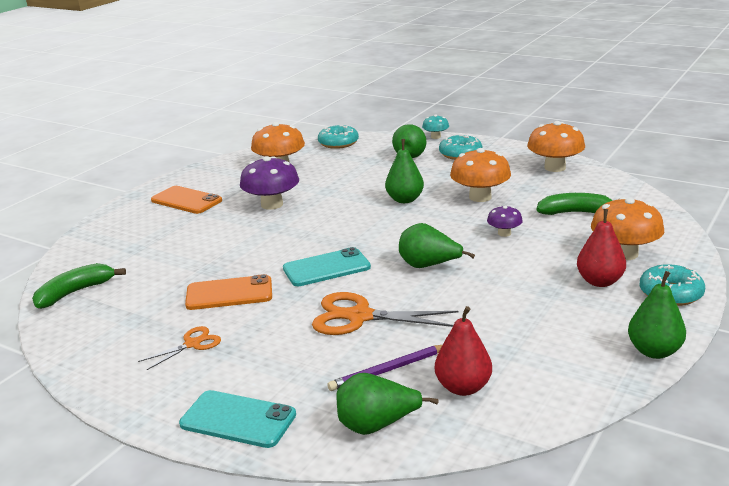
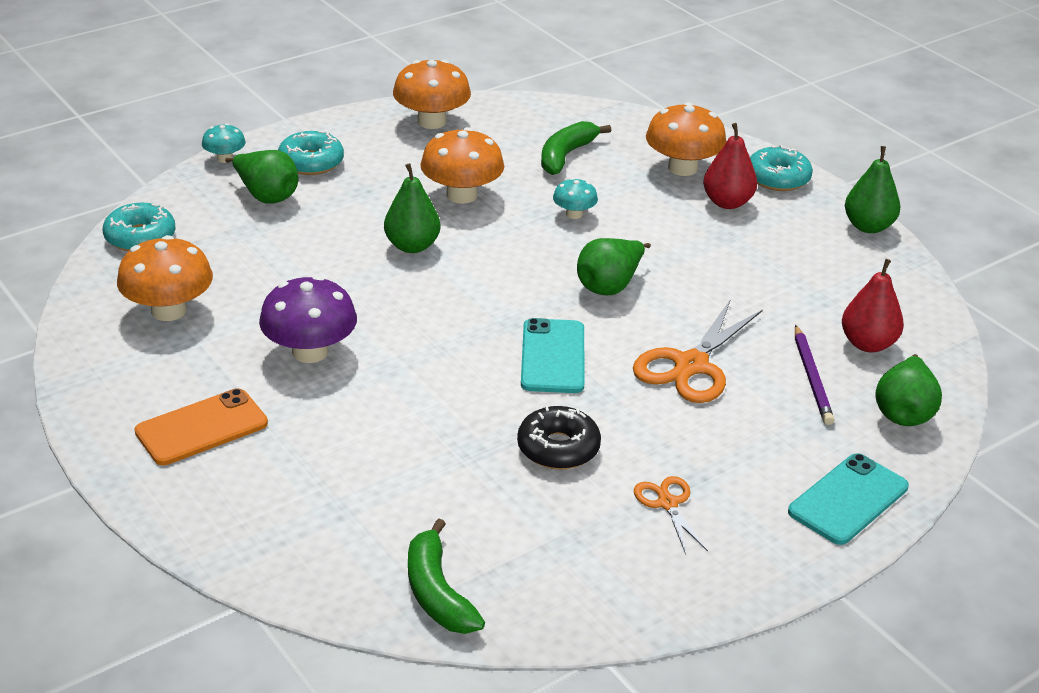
camera: 70 degrees left, 10 degrees up
(229, 293) = (558, 448): orange phone -> black donut
(504, 233) = (574, 214): purple mushroom -> turquoise mushroom

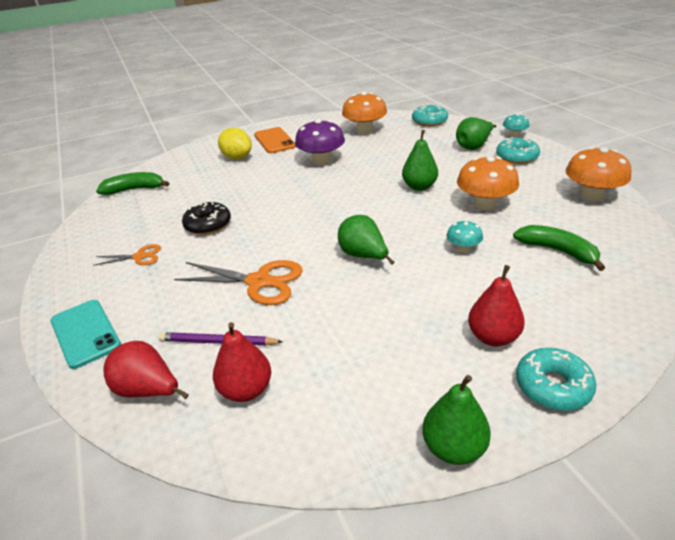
camera: 105 degrees right, 0 degrees up
(285, 468) = (237, 157): none -> yellow lemon
(552, 356) = (291, 228): turquoise phone -> none
(682, 168) = (555, 316): orange mushroom -> none
(691, 365) = (259, 282): orange scissors -> orange scissors turned 150 degrees clockwise
(904, 412) = (148, 390): green pear -> red pear

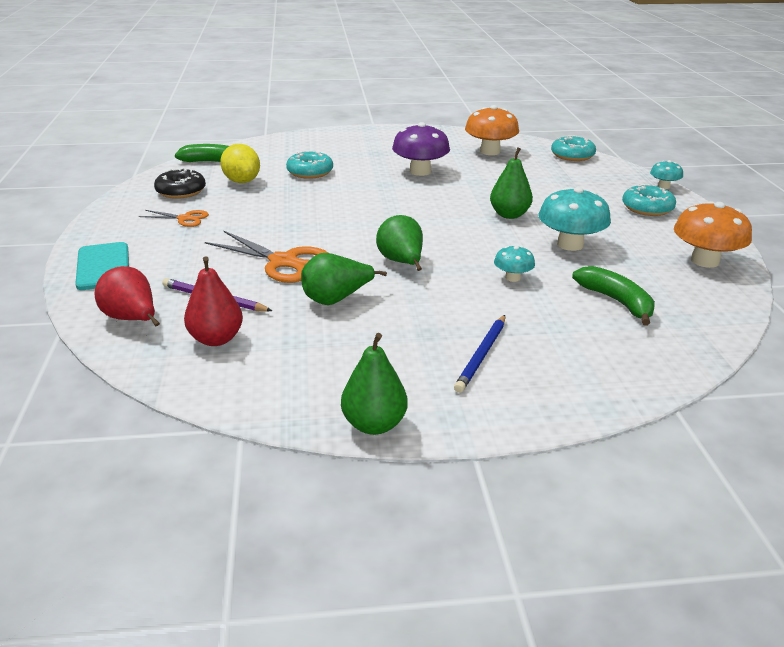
camera: 15 degrees right, 5 degrees down
(208, 225) = (265, 205): black donut -> black donut (181, 191)
(237, 157) = (333, 153): yellow lemon -> yellow lemon (242, 181)
(274, 141) = (383, 144): orange phone -> none
(474, 146) = (604, 189): green pear -> green pear (336, 299)
(484, 204) = (570, 244): orange mushroom -> turquoise mushroom
(493, 337) = (482, 355): red pear -> blue pencil
(553, 386) = (510, 405): turquoise donut -> turquoise donut (310, 172)

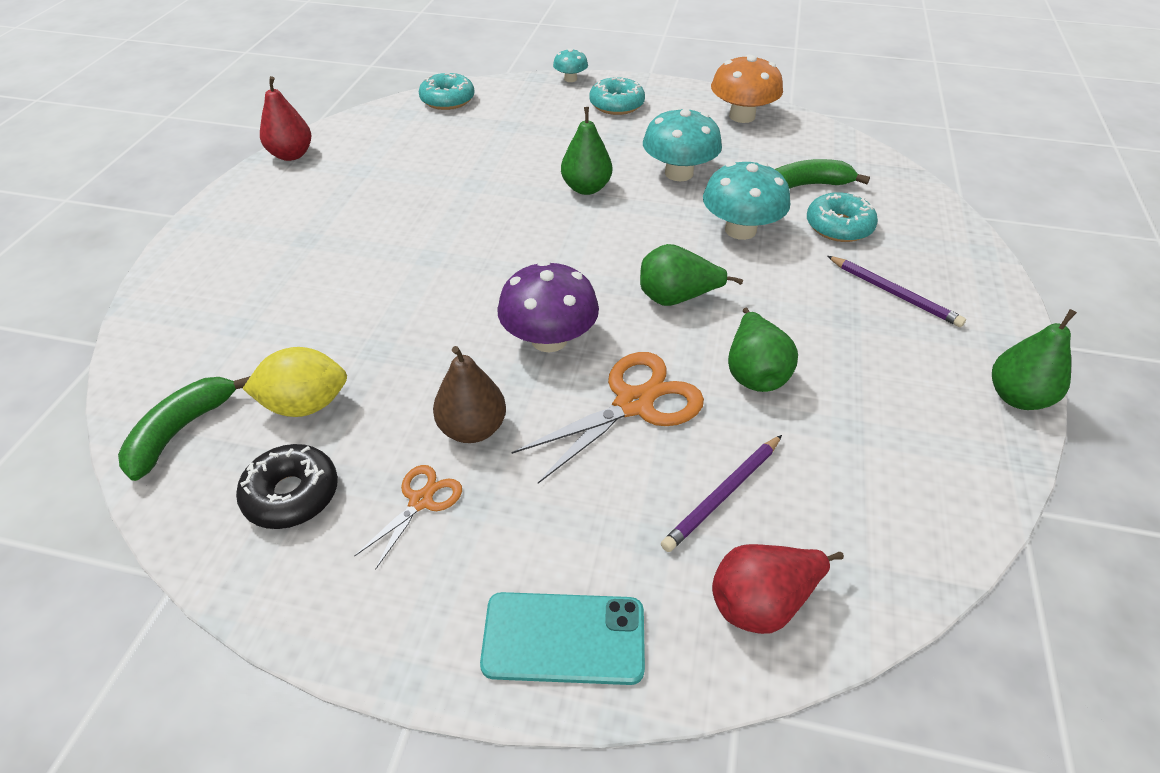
camera: 70 degrees left, 15 degrees up
(216, 339) = (834, 506): red pear -> red pear (291, 155)
(241, 221) = (472, 429): none -> brown pear
(310, 172) = (328, 319): turquoise donut -> turquoise donut (839, 226)
(420, 171) = (409, 217): purple mushroom -> purple mushroom (549, 339)
(482, 355) = (894, 293): blue pencil -> purple pencil
(490, 151) = (386, 148): orange mushroom -> none
(512, 278) = (740, 230): turquoise mushroom -> turquoise mushroom, size x1.87

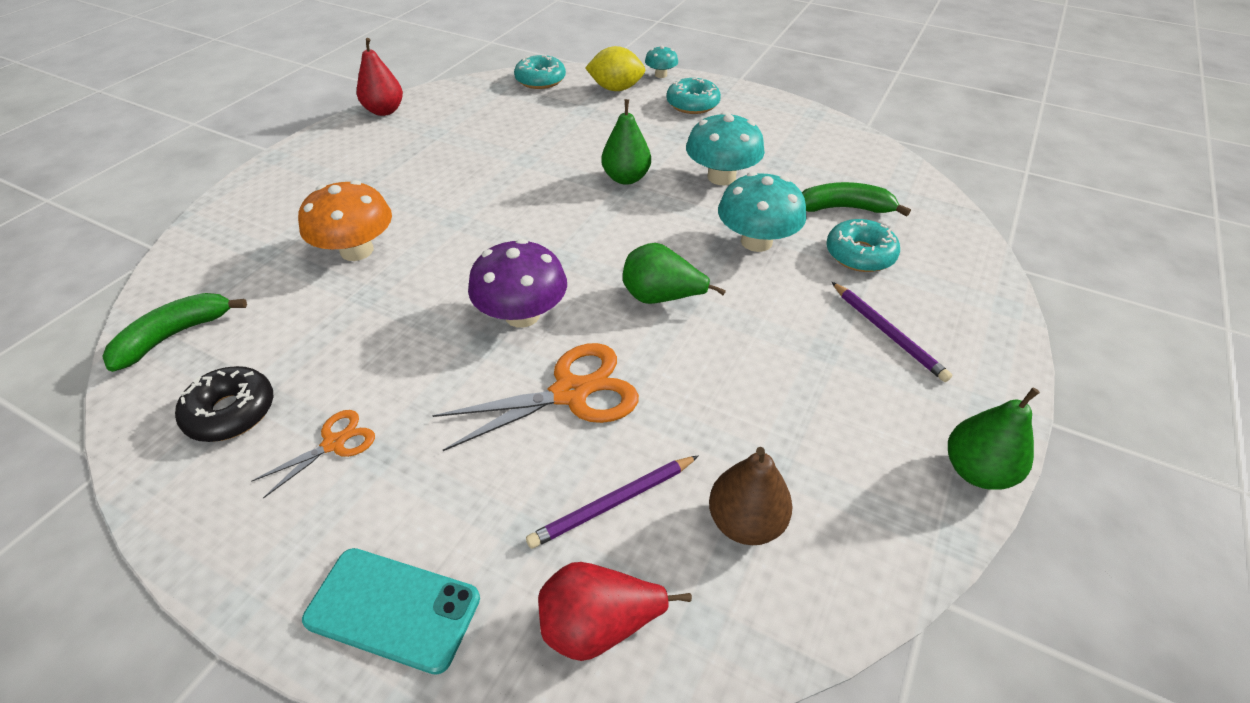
camera: 15 degrees right, 0 degrees up
(305, 405) = (284, 333): yellow lemon -> yellow lemon (616, 89)
(472, 429) = (412, 385): brown pear -> brown pear (745, 522)
(742, 116) = (810, 131): orange mushroom -> orange mushroom (357, 250)
(754, 373) = (703, 386): green pear -> none

